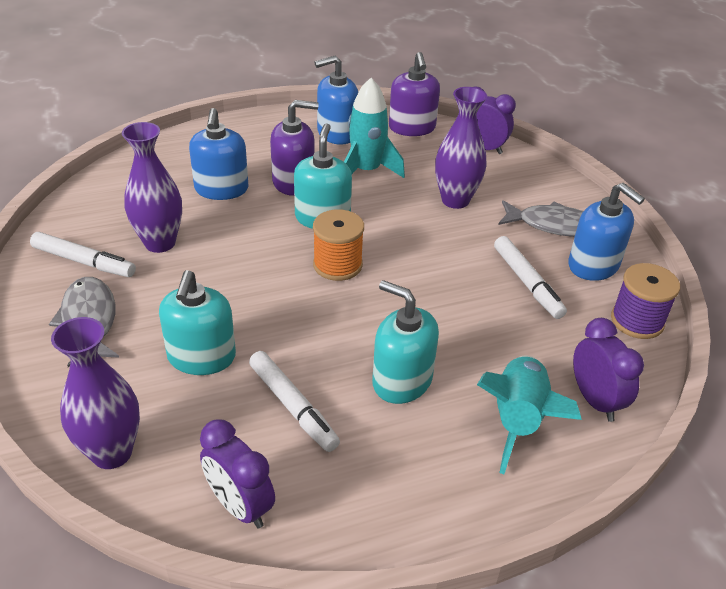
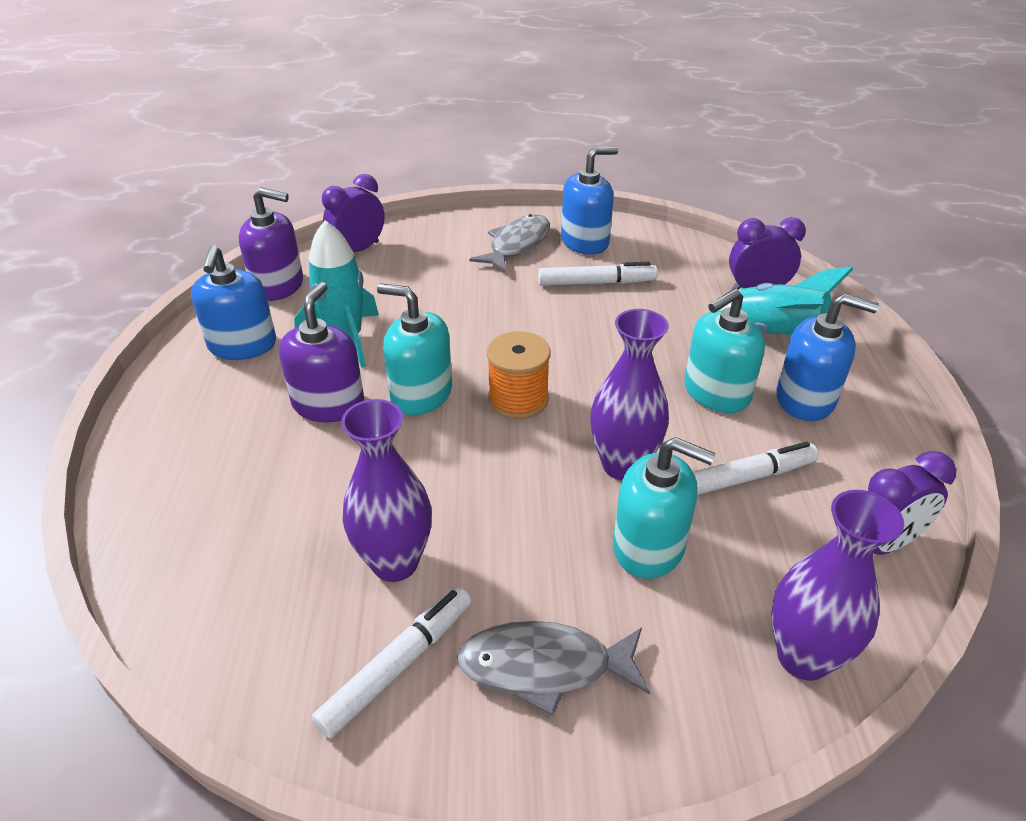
camera: 70 degrees left, 0 degrees up
(221, 189) = (300, 477): blue soap dispenser -> blue soap dispenser (805, 399)
(455, 200) = (442, 291): purple vase -> purple vase (623, 465)
(637, 321) = (665, 243): purple spool -> none

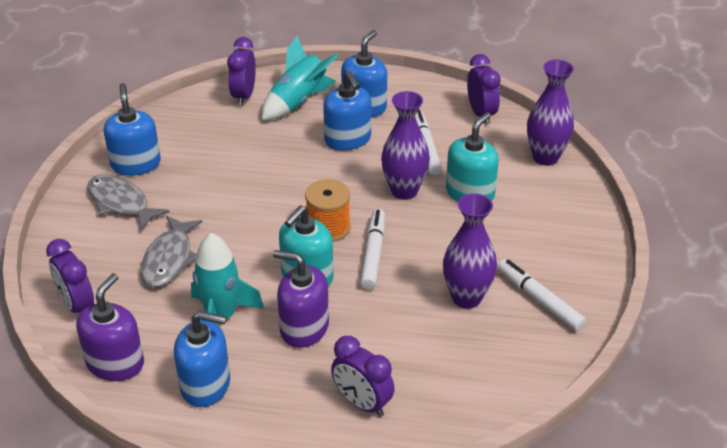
camera: 80 degrees left, 0 degrees up
(197, 471) = (362, 403): none -> purple clock
(544, 667) = (544, 244): grey fish -> grey fish (169, 259)
(596, 283) = (200, 168): white marker -> white marker (373, 254)
(716, 393) = (348, 139): turquoise soap dispenser -> blue soap dispenser

